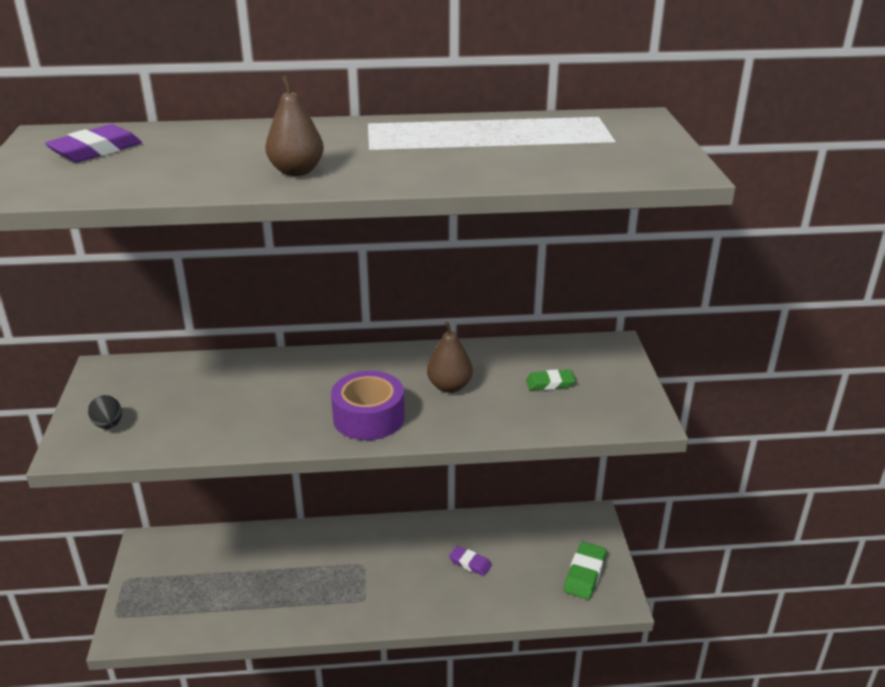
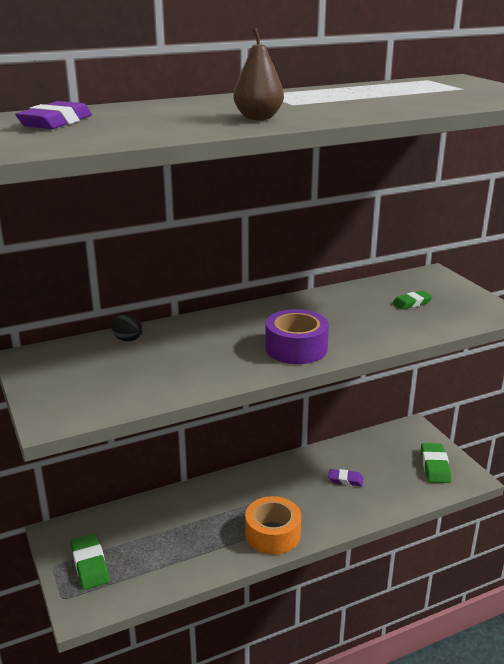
camera: 20 degrees left, 5 degrees down
(108, 425) = (70, 395): black egg -> black egg (128, 340)
(158, 587) = (90, 565): none -> green eraser
(352, 606) = (272, 534): none -> orange tape
(449, 386) = (339, 317): brown pear -> none

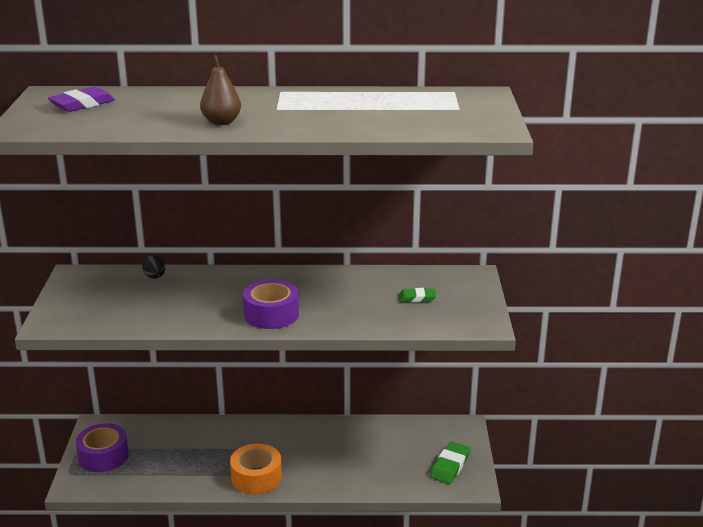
camera: 25 degrees right, 0 degrees up
(90, 565) = (103, 456): green eraser -> purple tape
(345, 480) = (356, 453): purple eraser -> none

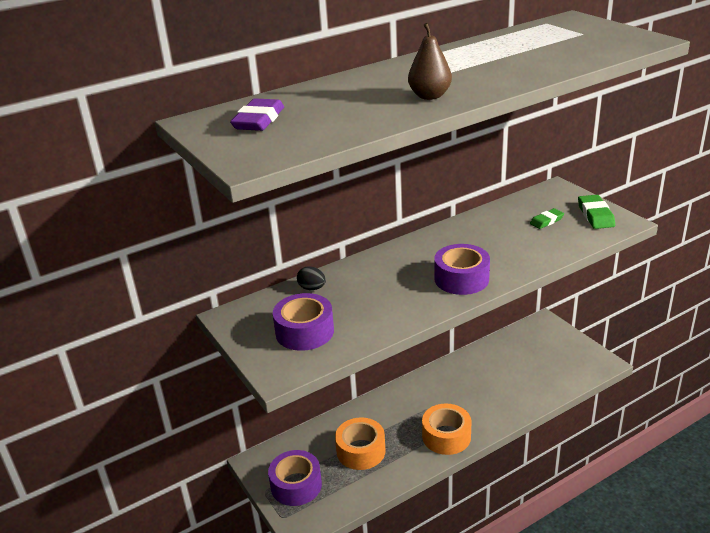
camera: 30 degrees left, 5 degrees up
(104, 304) = (304, 331): none -> purple tape
(178, 455) = (361, 451): none -> orange tape
(450, 466) = (570, 356): green eraser -> green eraser (595, 215)

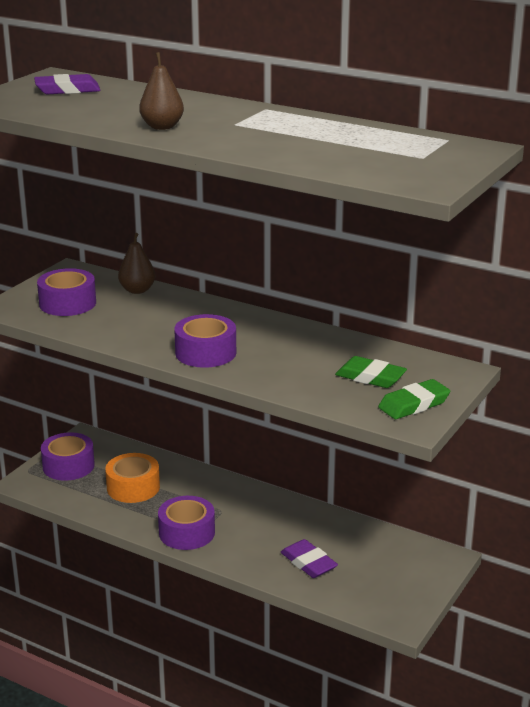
camera: 60 degrees right, 5 degrees down
(312, 288) = (137, 290): black egg -> brown pear
(446, 436) = (187, 532): orange tape -> purple tape
(519, 384) = (308, 563): none -> purple eraser
(546, 221) = (370, 377): green eraser -> green eraser, size x1.53

